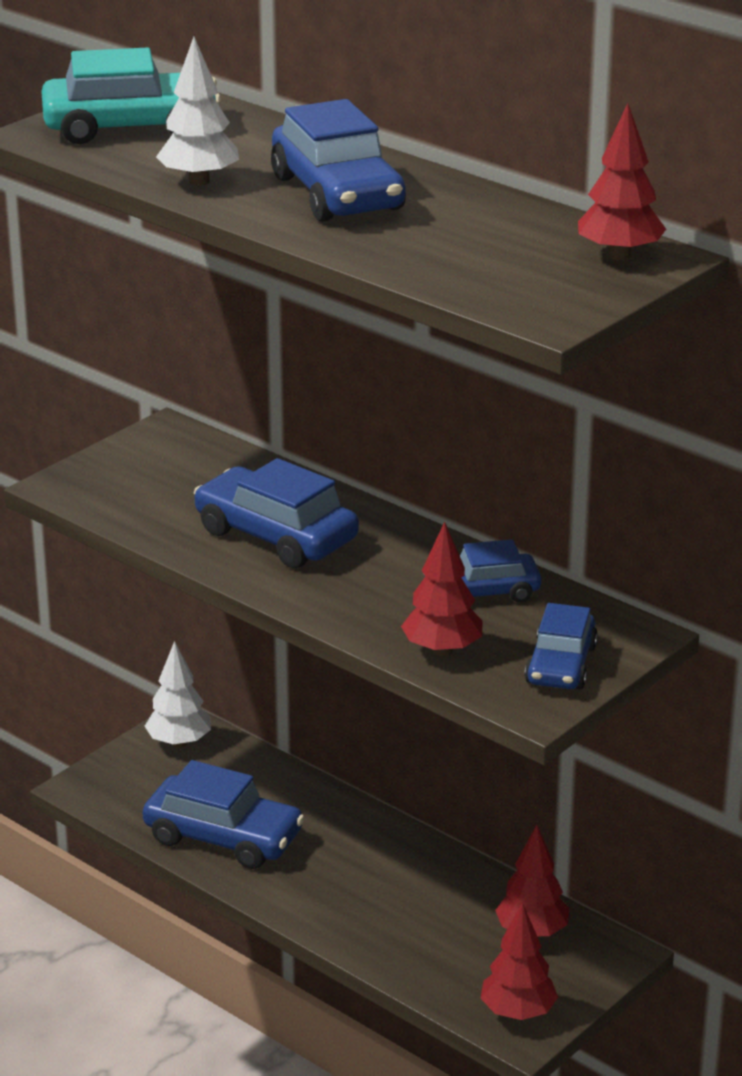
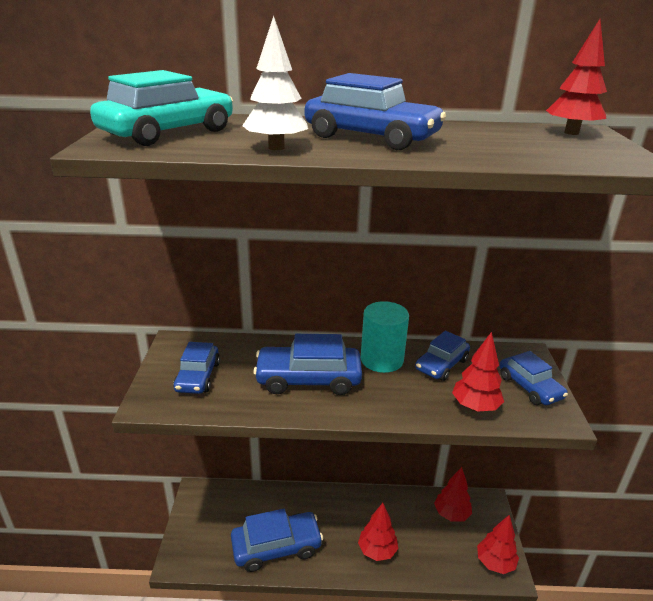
camera: 40 degrees left, 0 degrees up
(146, 480) = (198, 377): none -> blue car
(179, 742) = (204, 503): white tree -> none
(358, 911) = (377, 550): none -> red tree
(407, 554) = (382, 360): none -> turquoise cylinder

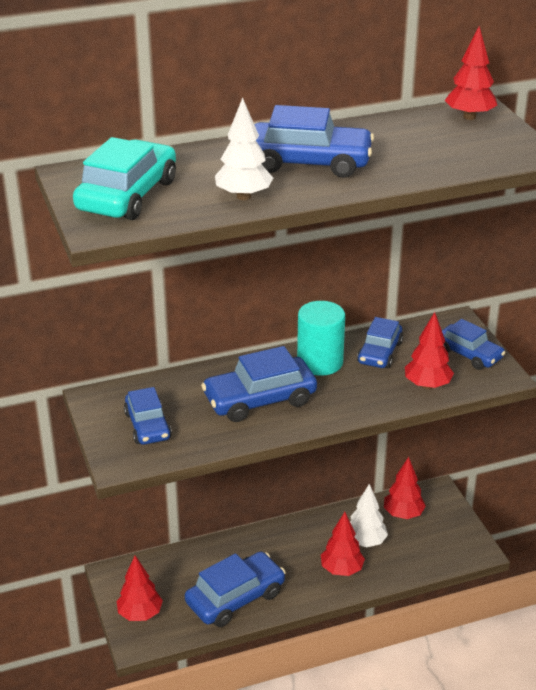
camera: 20 degrees left, 5 degrees up
(408, 530) = (365, 541): none -> white tree
(495, 563) = (461, 545): red tree -> red tree (140, 614)

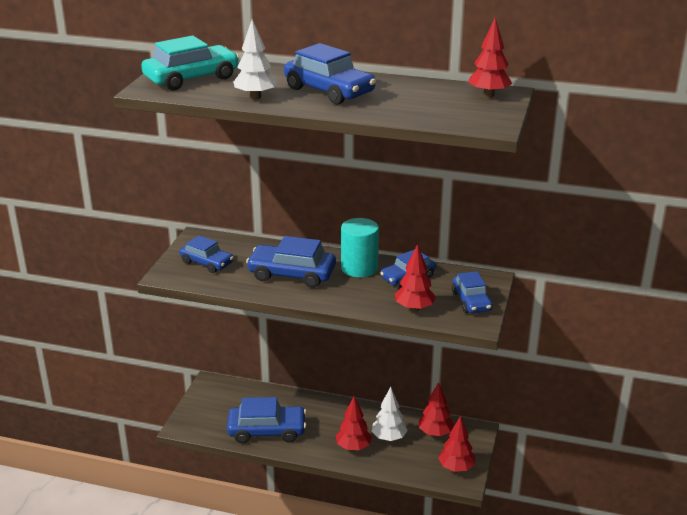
camera: 35 degrees right, 5 degrees down
(140, 614) = (201, 412): red tree -> red tree (456, 468)
(147, 426) = (207, 263): blue car -> blue car turned 75 degrees counterclockwise

